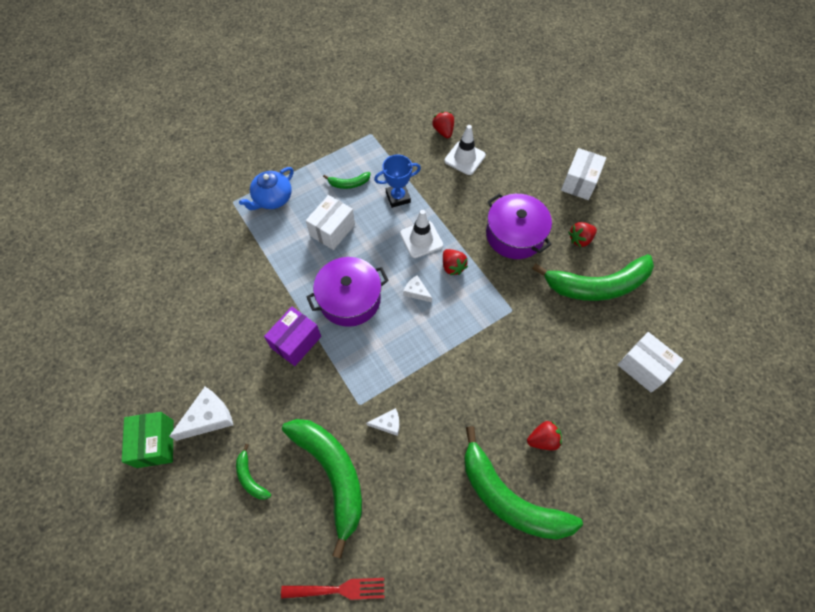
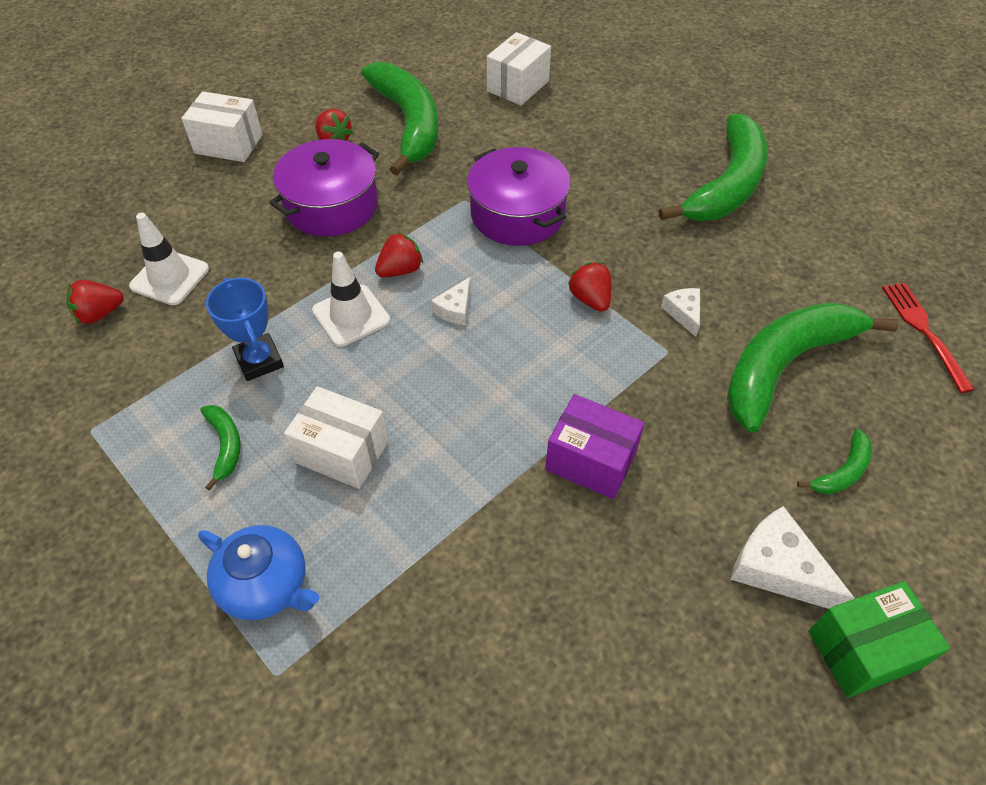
camera: 100 degrees left, 10 degrees down
(349, 299) = (487, 397): purple pot -> purple pot (517, 214)
(543, 439) = (641, 161): red strawberry -> red strawberry (590, 299)

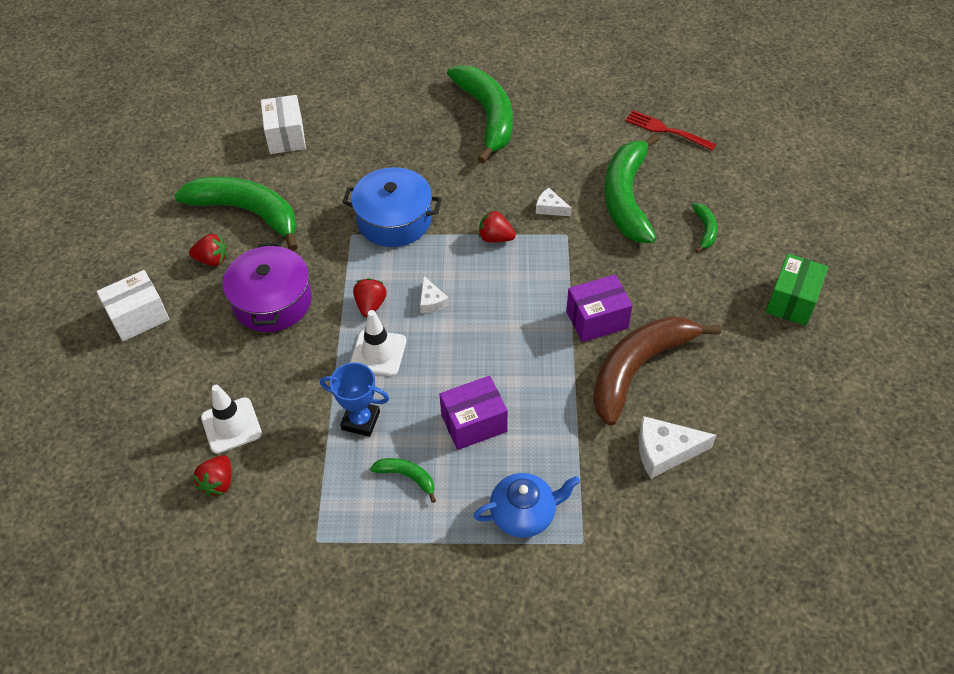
camera: 45 degrees left, 0 degrees up
(342, 452) = (474, 423): white box -> purple box
(517, 214) = (394, 220): purple pot -> blue pot
(570, 552) = (638, 368): none -> brown banana
(777, 568) = (726, 297): white cheese -> white cheese (665, 451)

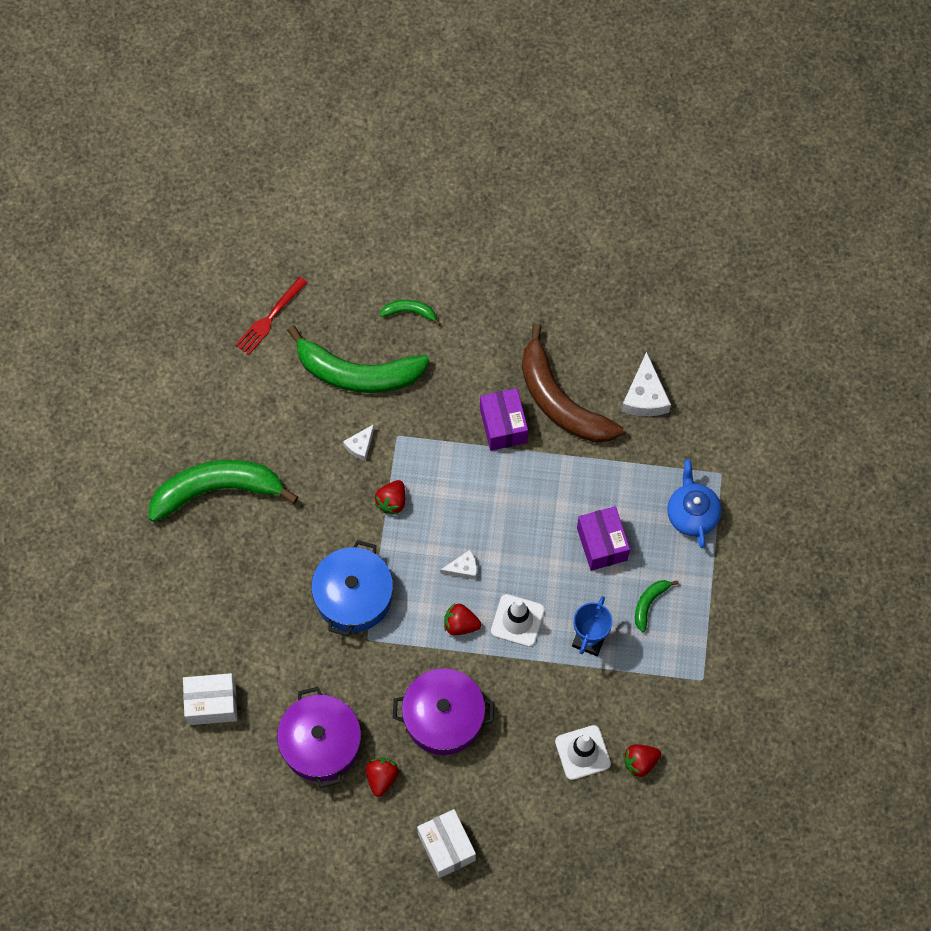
camera: 85 degrees left, 15 degrees up
(218, 483) = (640, 762): red strawberry -> red strawberry turned 135 degrees clockwise
(247, 212) = (321, 743): green banana -> purple pot
(792, 301) = (503, 260): green box -> none

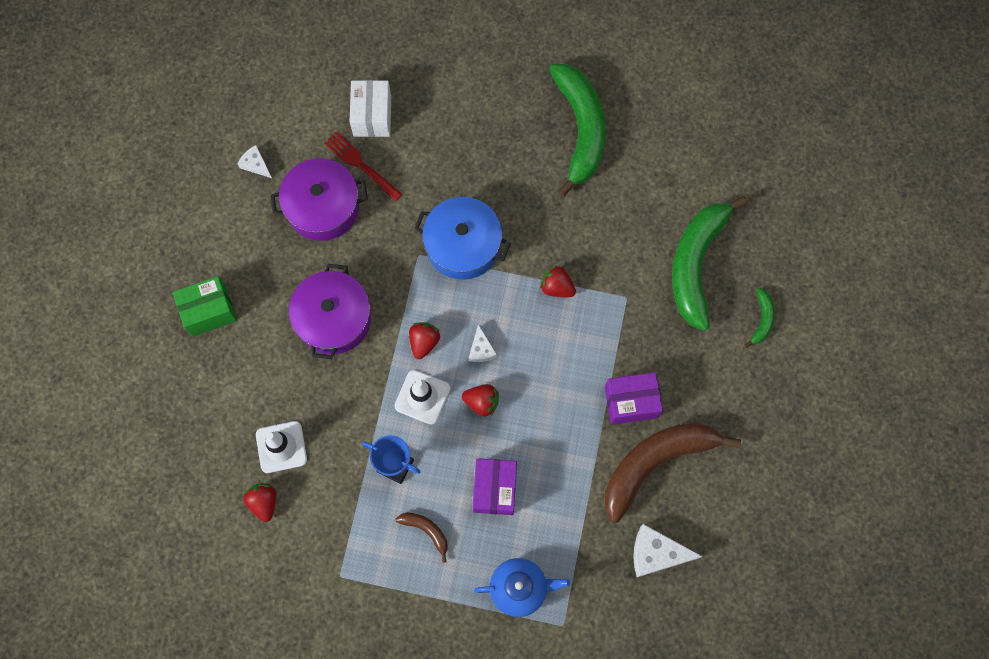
camera: 95 degrees right, 5 degrees up
(270, 317) = (760, 186): red fork -> red fork (361, 165)
(360, 445) = (618, 261): white cheese -> white cheese (255, 164)
(381, 778) = (283, 258): red strawberry -> red strawberry (482, 402)
(446, 847) = (209, 311): white box -> green box
(602, 544) = (494, 489): purple box -> purple box turned 75 degrees counterclockwise
(649, 603) = (426, 531): green banana -> brown banana

